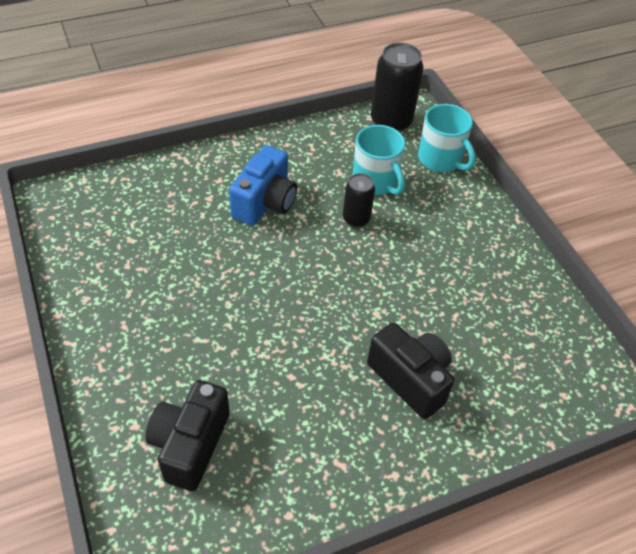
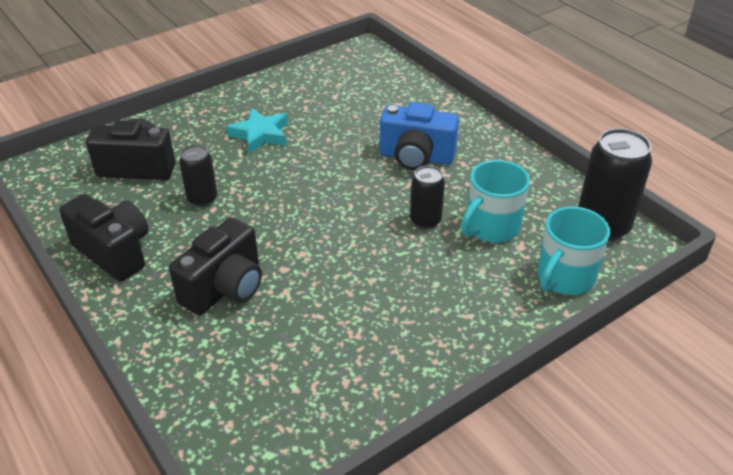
camera: 80 degrees right, 10 degrees down
(175, 316) = (260, 134): none -> turquoise star
(272, 384) = (202, 199): none -> black can
(337, 475) = (114, 252): none -> black camera

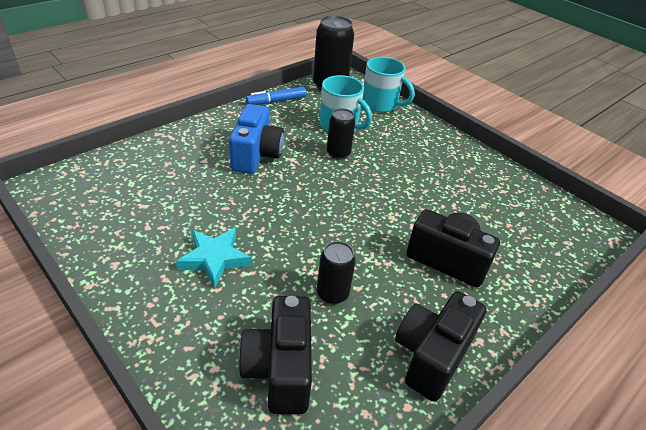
camera: 100 degrees left, 0 degrees up
(542, 174) = (276, 101): none -> blue marker

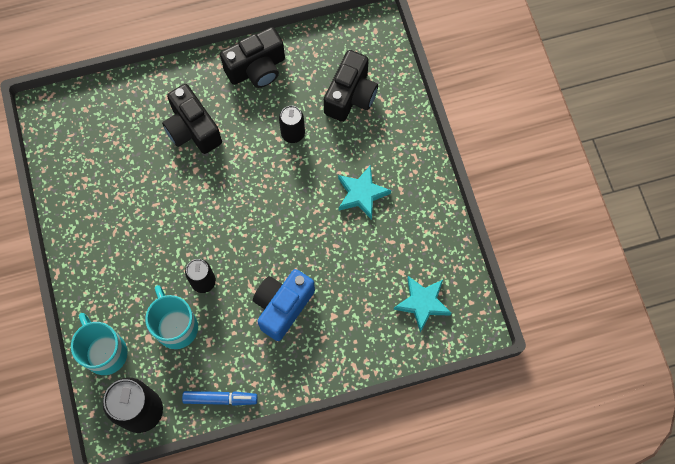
camera: 150 degrees left, 30 degrees up
(111, 188) = (422, 303): none -> turquoise star

